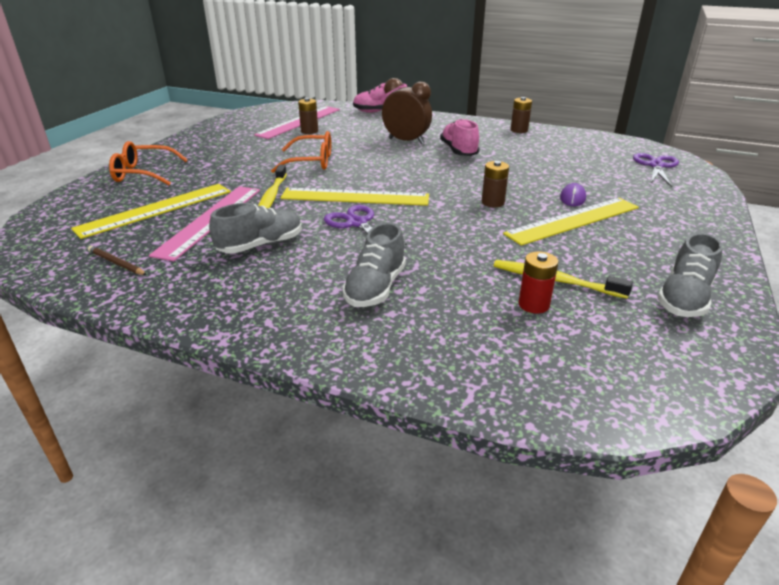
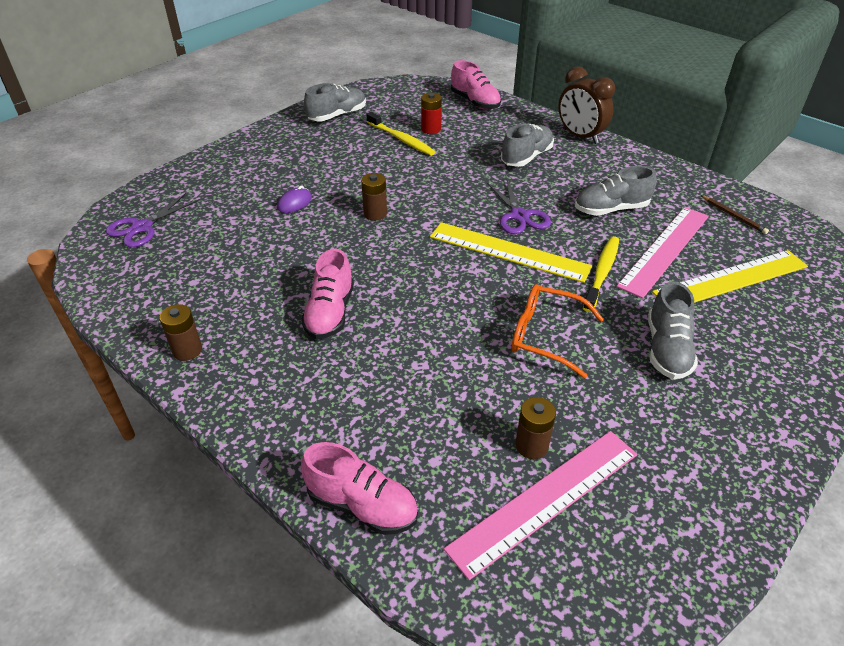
camera: 160 degrees left, 10 degrees up
(143, 173) = (786, 364): orange glasses -> none
(226, 168) = (667, 349): none -> grey shoe
(406, 141) = (384, 361): brown clock -> brown clock (580, 136)
(515, 380) = (475, 102): none -> pink shoe
(573, 220) = (327, 179): yellow ruler -> none

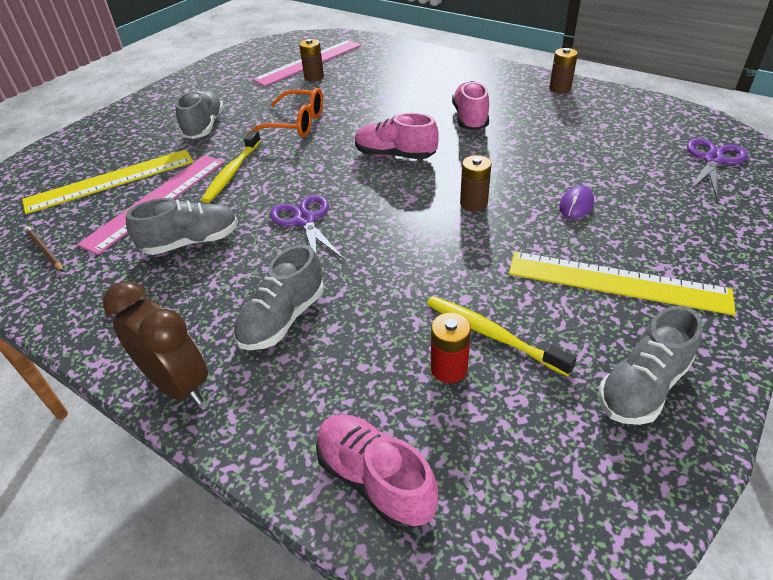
camera: 175 degrees right, 0 degrees up
(362, 505) = (405, 51): pink shoe -> pink shoe (395, 155)
(509, 252) = (320, 180): yellow ruler -> yellow ruler (617, 282)

